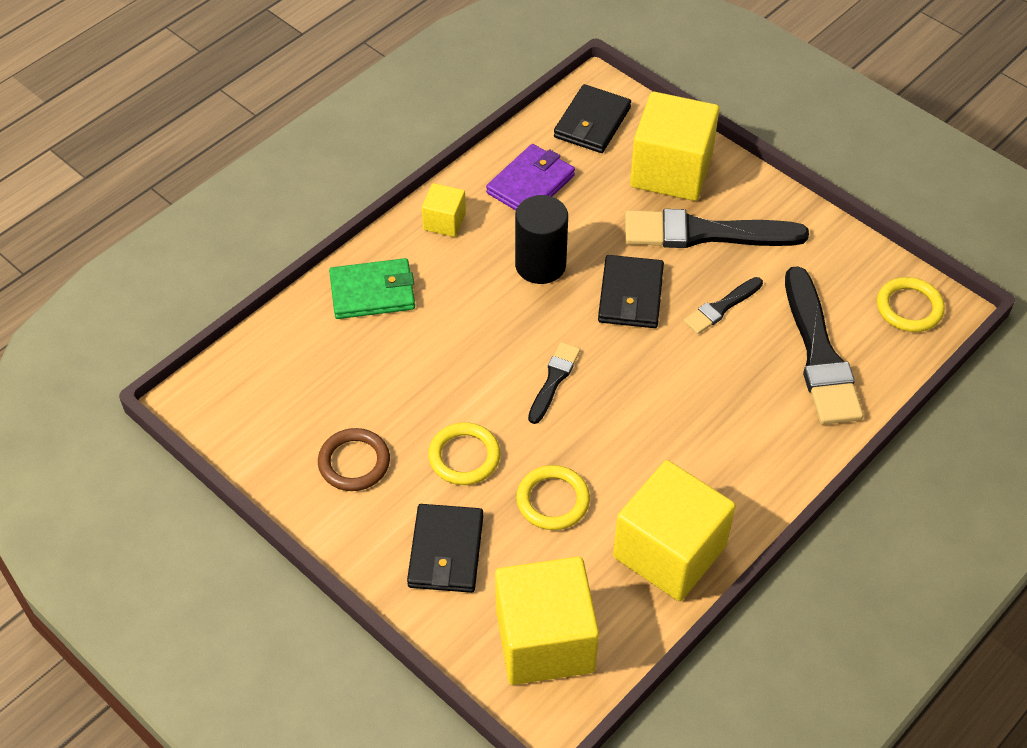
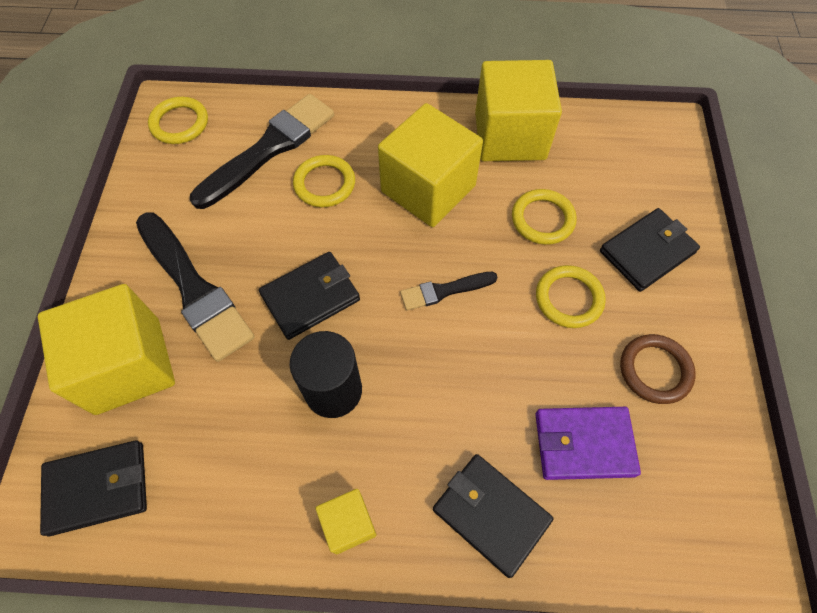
camera: 130 degrees left, 10 degrees up
(372, 292) = (491, 514): green wallet -> black wallet
(531, 184) = (234, 479): purple wallet -> purple wallet (583, 444)
(545, 640) = (637, 157): yellow cube -> yellow cube (428, 189)
(721, 307) = (272, 229): black brush -> none
(740, 369) = (324, 184): none -> yellow ring

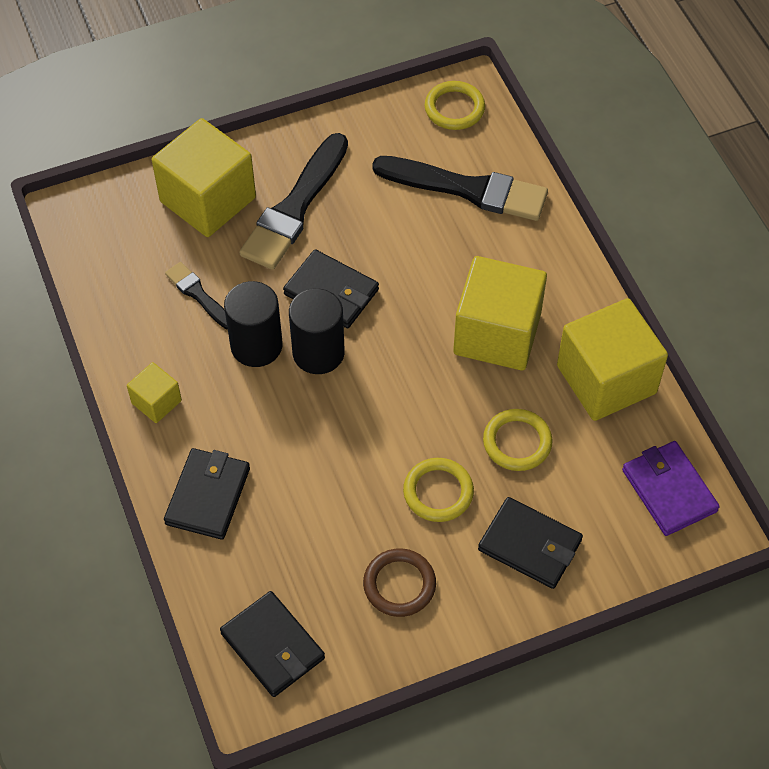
camera: 65 degrees right, 5 degrees down
(98, 488) = (110, 233): black wallet -> black wallet (272, 646)
(324, 184) = (454, 249): yellow ring -> none
(372, 336) = (318, 353): none -> black cylinder
(444, 291) = (392, 389): black brush -> black brush (198, 294)
(583, 444) = (299, 546): purple wallet -> purple wallet (669, 490)

